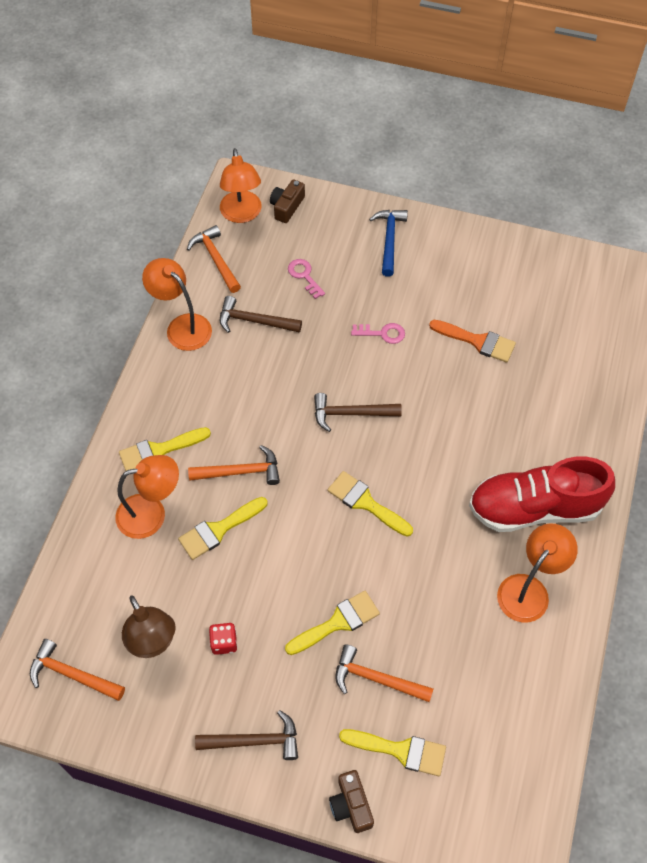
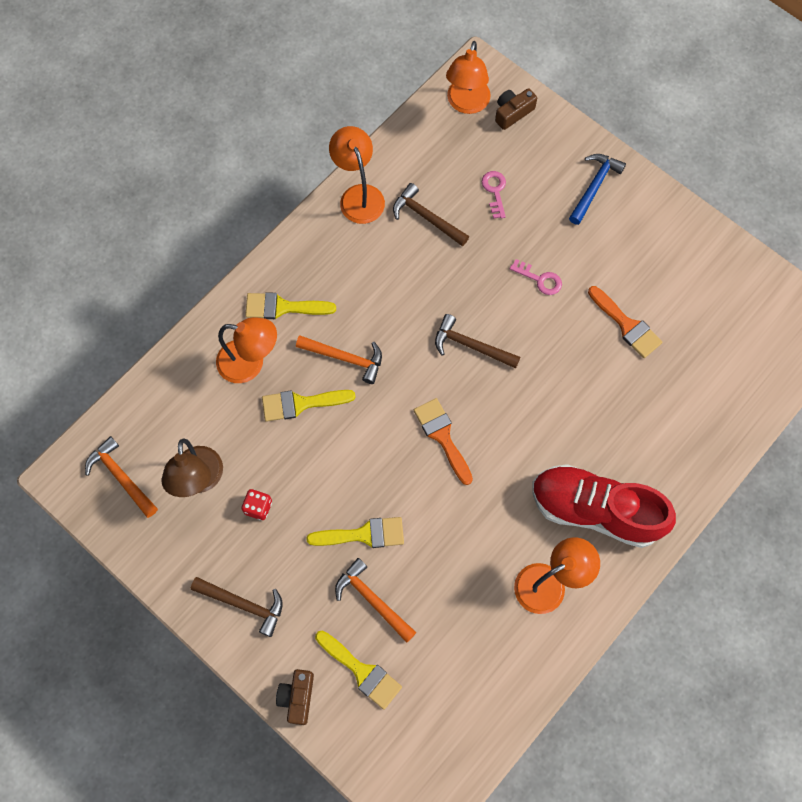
camera: 25 degrees right, 10 degrees up
(215, 259) = (420, 140): orange hammer -> none
(365, 503) = (442, 436): yellow brush -> orange brush

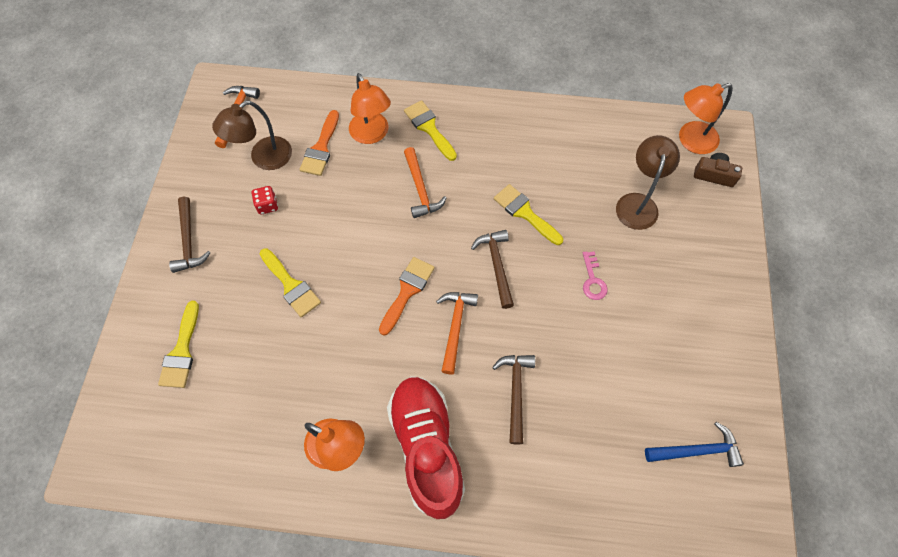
camera: 55 degrees right, 5 degrees down
(297, 697) = (137, 319): brown camera -> none
(301, 404) = (364, 183): yellow brush -> yellow brush (525, 213)
(358, 195) = (553, 120): orange lamp -> none
(372, 600) = (243, 323): orange hammer -> orange hammer (455, 327)
(426, 217) = (575, 172): brown hammer -> brown hammer (515, 392)
(495, 191) = (637, 203): pink key -> brown lamp
(594, 186) = (708, 270): blue hammer -> blue hammer (697, 450)
(627, 325) = (609, 371): orange brush -> orange brush (321, 148)

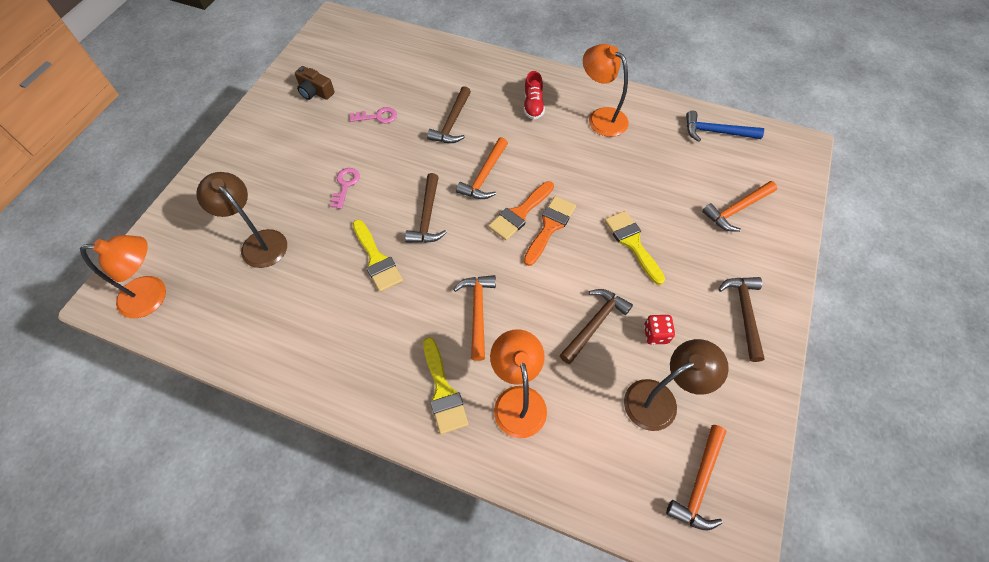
camera: 165 degrees left, 5 degrees down
(182, 351) = (737, 210): yellow brush -> orange hammer
(320, 202) = (594, 324): none -> brown hammer
(321, 148) = (585, 396): orange brush -> orange brush (550, 227)
(427, 447) = (533, 105): red shoe -> red shoe, size x0.45
(605, 378) = (377, 117): none -> pink key
(637, 203) = (258, 242): brown lamp -> brown lamp turned 105 degrees clockwise
(697, 450) = (338, 66): blue hammer -> blue hammer (716, 132)
(714, 175) = (161, 252): brown camera -> brown camera (315, 91)

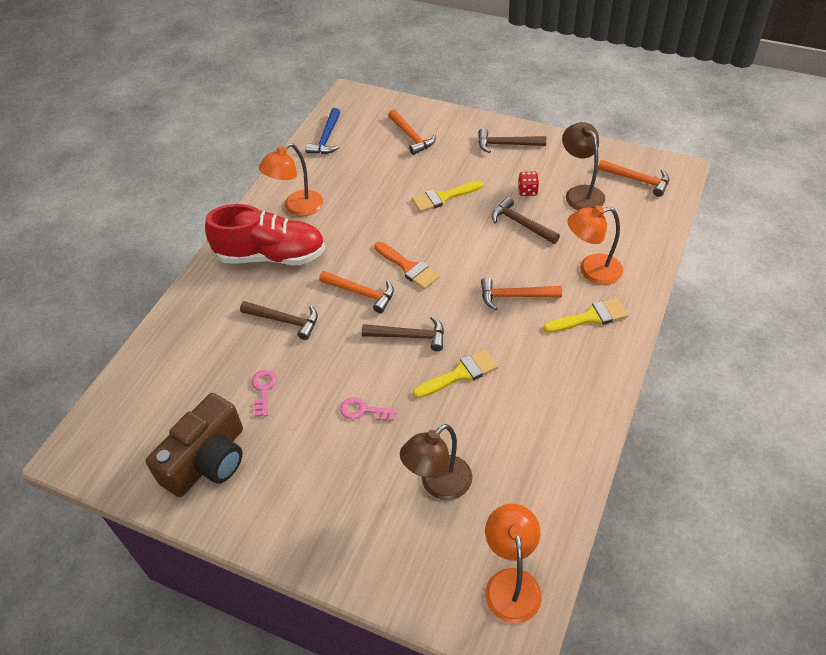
camera: 85 degrees left, 10 degrees down
(315, 91) = (207, 460): brown camera -> brown camera, size x1.99
(533, 105) = (271, 256): red shoe -> red shoe, size x2.23
(550, 227) = (424, 247): orange brush -> none

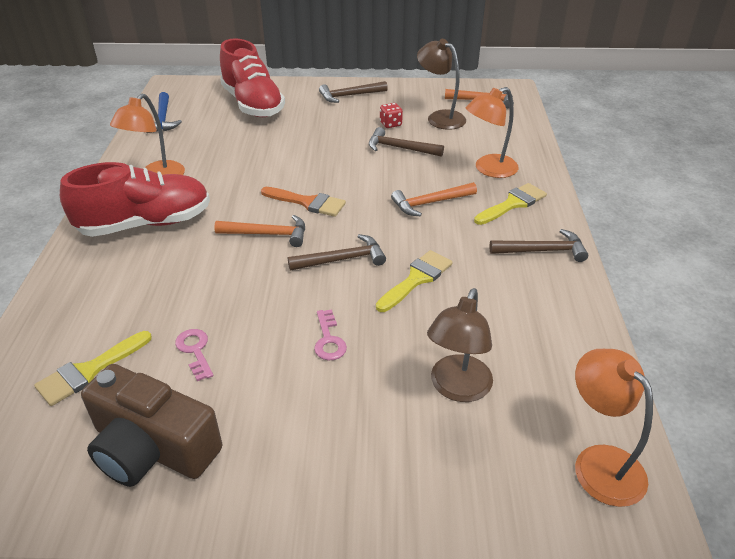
camera: 25 degrees left, 10 degrees down
(207, 460) = (152, 447): brown camera -> brown camera turned 105 degrees clockwise
(285, 320) = (190, 278): brown hammer -> brown hammer (542, 251)
(363, 410) = (329, 340): pink key -> pink key turned 90 degrees counterclockwise
(411, 136) = (253, 104): orange hammer -> red shoe
(443, 197) = (311, 142): yellow brush -> yellow brush (89, 371)

